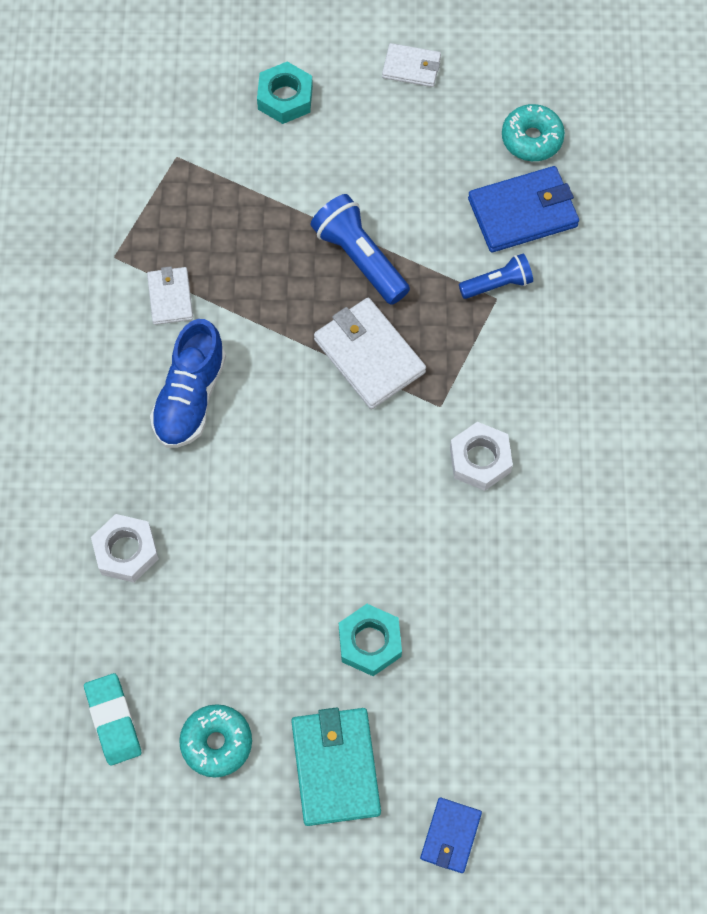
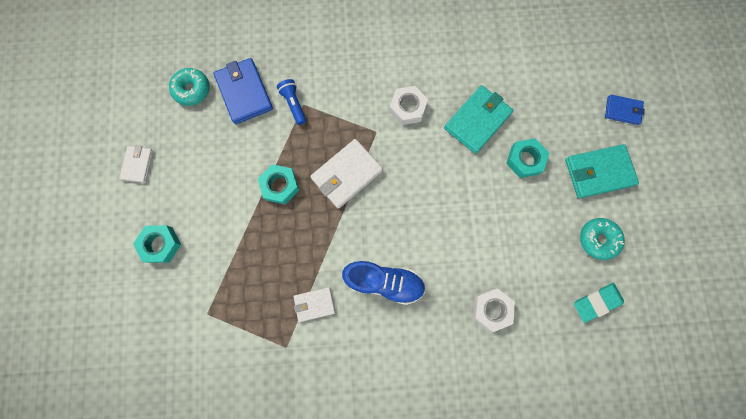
camera: 95 degrees left, 10 degrees up
(360, 258) = (280, 186): blue flashlight -> turquoise nut
(448, 572) = (477, 121): none -> turquoise wallet

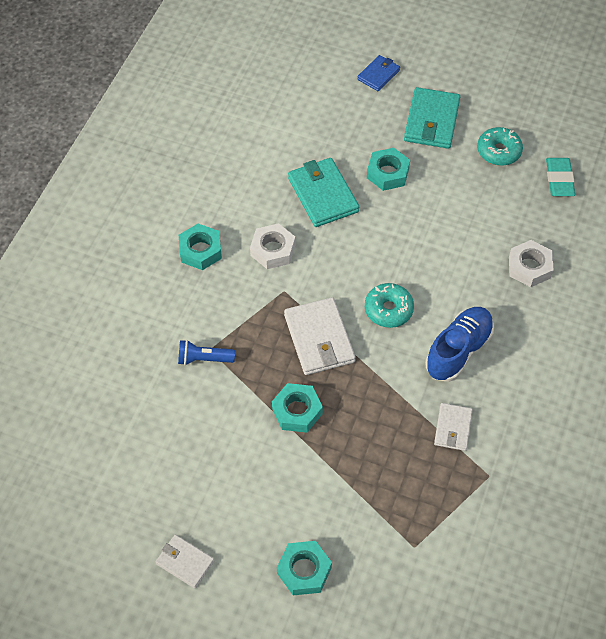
camera: 65 degrees left, 20 degrees down
(192, 90) = (119, 463): turquoise donut -> turquoise donut (388, 309)
(244, 92) = (158, 405): blue wallet -> none
(382, 59) = (200, 251): none -> turquoise nut

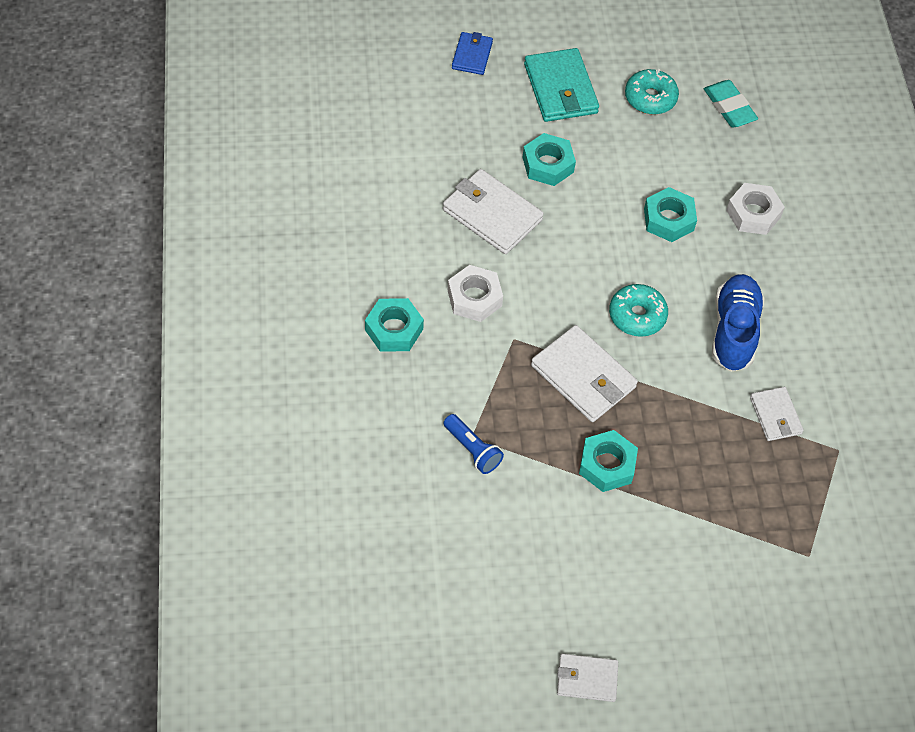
camera: 30 degrees left, 0 degrees up
(204, 359) = (472, 450): blue flashlight -> blue flashlight turned 105 degrees counterclockwise
(304, 570) = (714, 630): turquoise nut -> turquoise nut (668, 219)
(323, 195) = (492, 215): turquoise wallet -> white wallet

